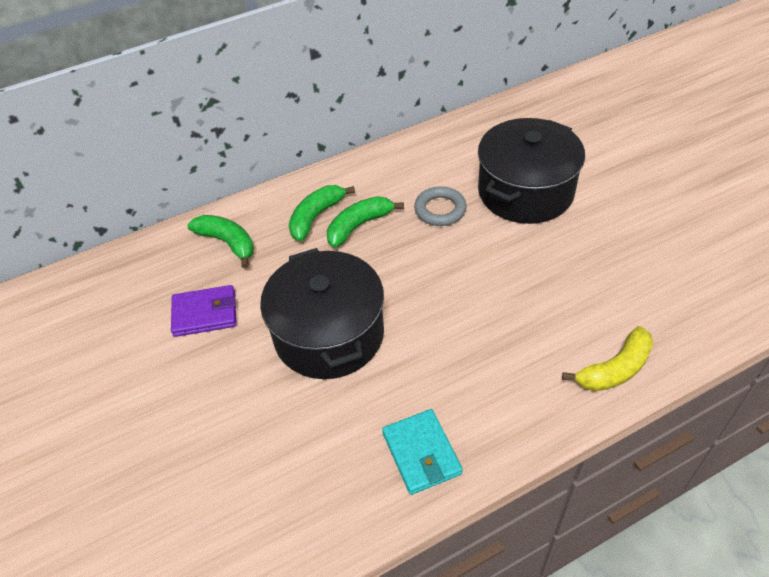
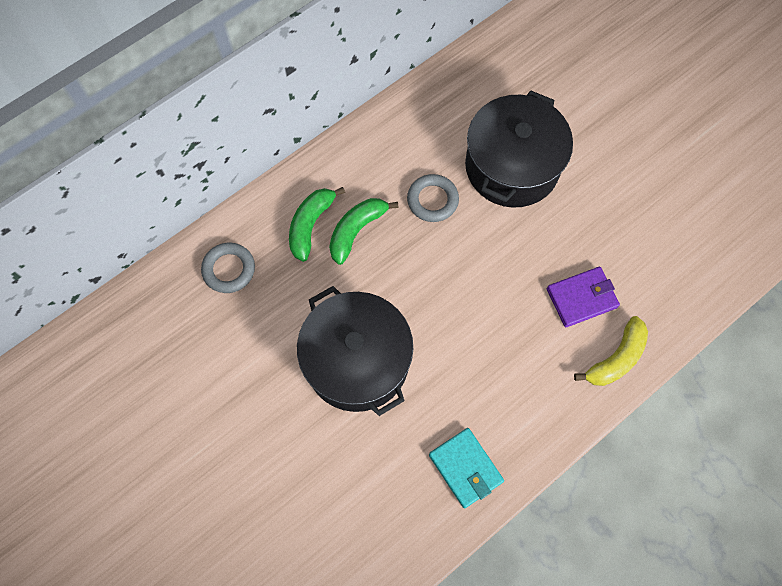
camera: 15 degrees left, 20 degrees up
(205, 313) = (232, 356): purple wallet -> purple wallet (581, 298)
(227, 243) = (229, 269): green banana -> grey ring

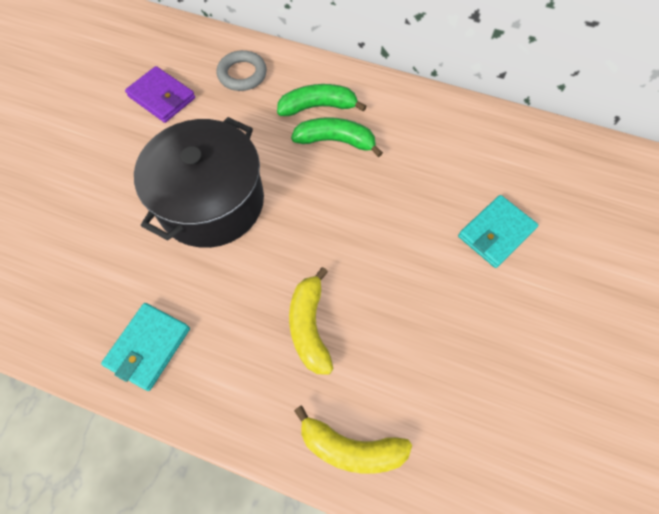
camera: 60 degrees right, 5 degrees down
(432, 200) = (408, 183): grey ring -> none
(512, 166) = (496, 233): black pot -> turquoise wallet
(513, 340) = (309, 326): none -> yellow banana
(581, 298) = (398, 373): purple wallet -> purple wallet (162, 97)

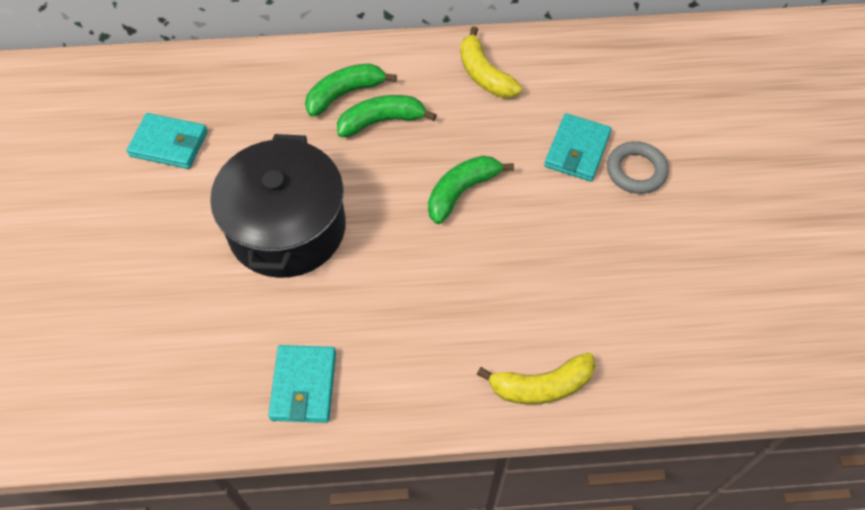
camera: 25 degrees left, 5 degrees down
(162, 97) = (169, 144): purple wallet -> turquoise wallet
(242, 74) = (245, 89): grey ring -> grey ring (636, 171)
(309, 326) = (449, 302): yellow banana -> yellow banana (484, 75)
(371, 229) = (461, 192): none -> green banana

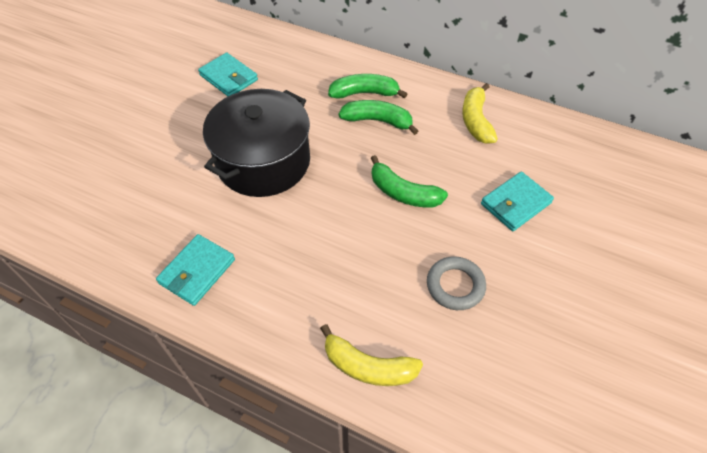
camera: 30 degrees right, 5 degrees down
(461, 192) = (403, 193): green banana -> green banana turned 135 degrees counterclockwise
(636, 171) = (556, 240): grey ring -> grey ring (455, 285)

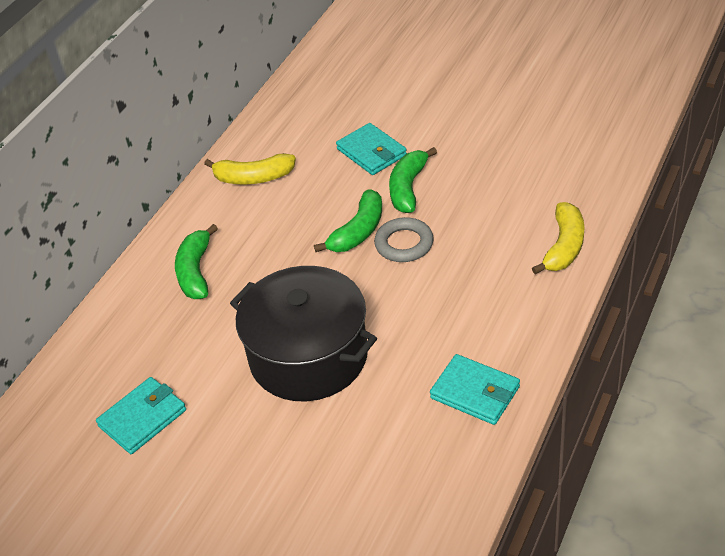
camera: 85 degrees left, 10 degrees down
(377, 121) = (246, 257): green banana -> green banana (408, 188)
(455, 285) = (471, 193): grey ring -> grey ring (404, 244)

